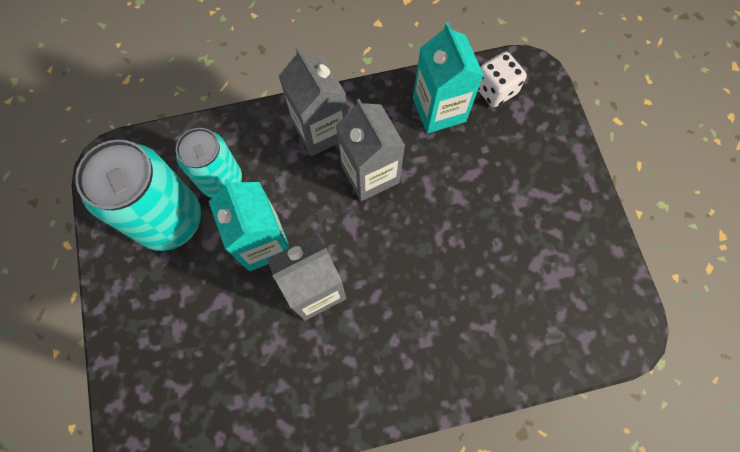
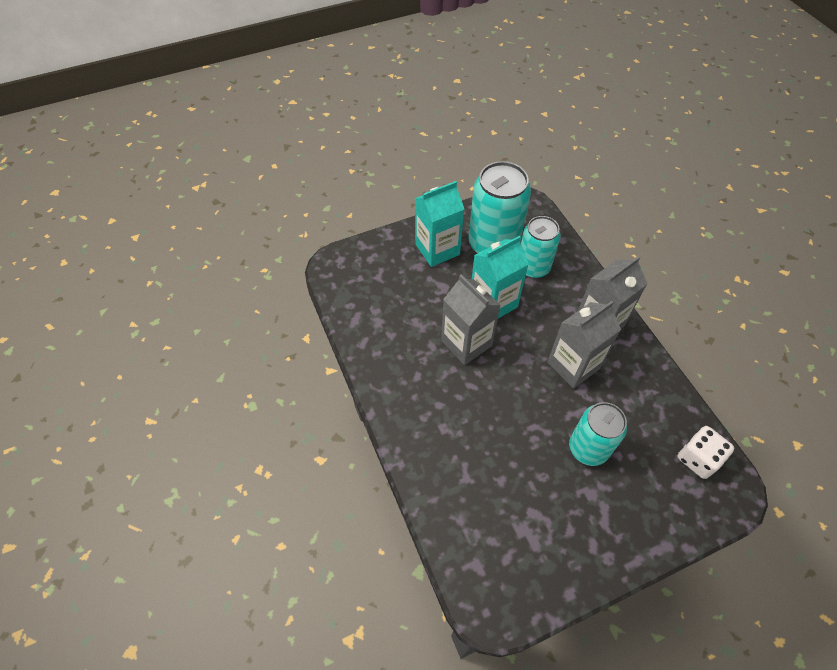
camera: 80 degrees right, 15 degrees down
(439, 110) = (655, 411): turquoise carton -> turquoise carton (437, 249)
(471, 188) = (588, 448): none -> turquoise can

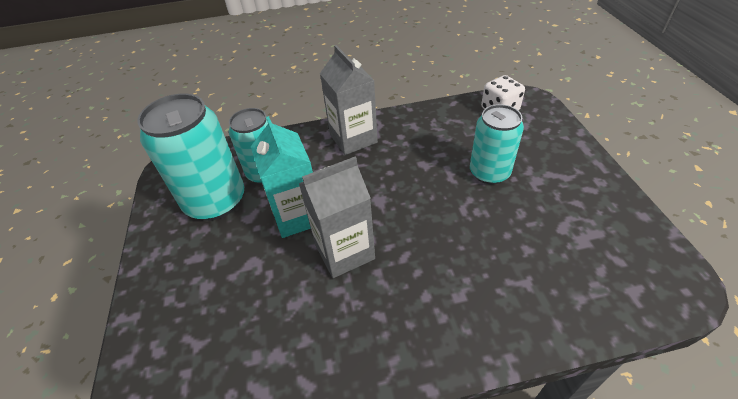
camera: 75 degrees left, 10 degrees down
(437, 249) = (191, 259): turquoise carton -> none
(573, 365) = (396, 165): grey carton -> none

